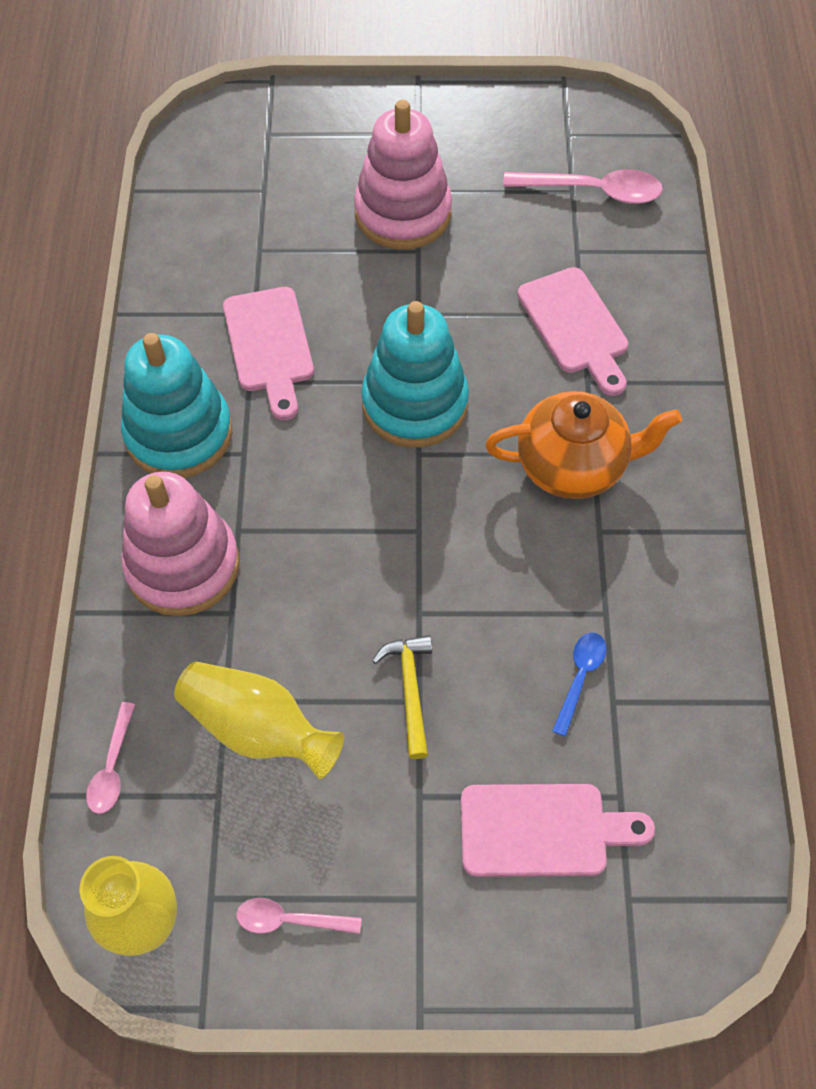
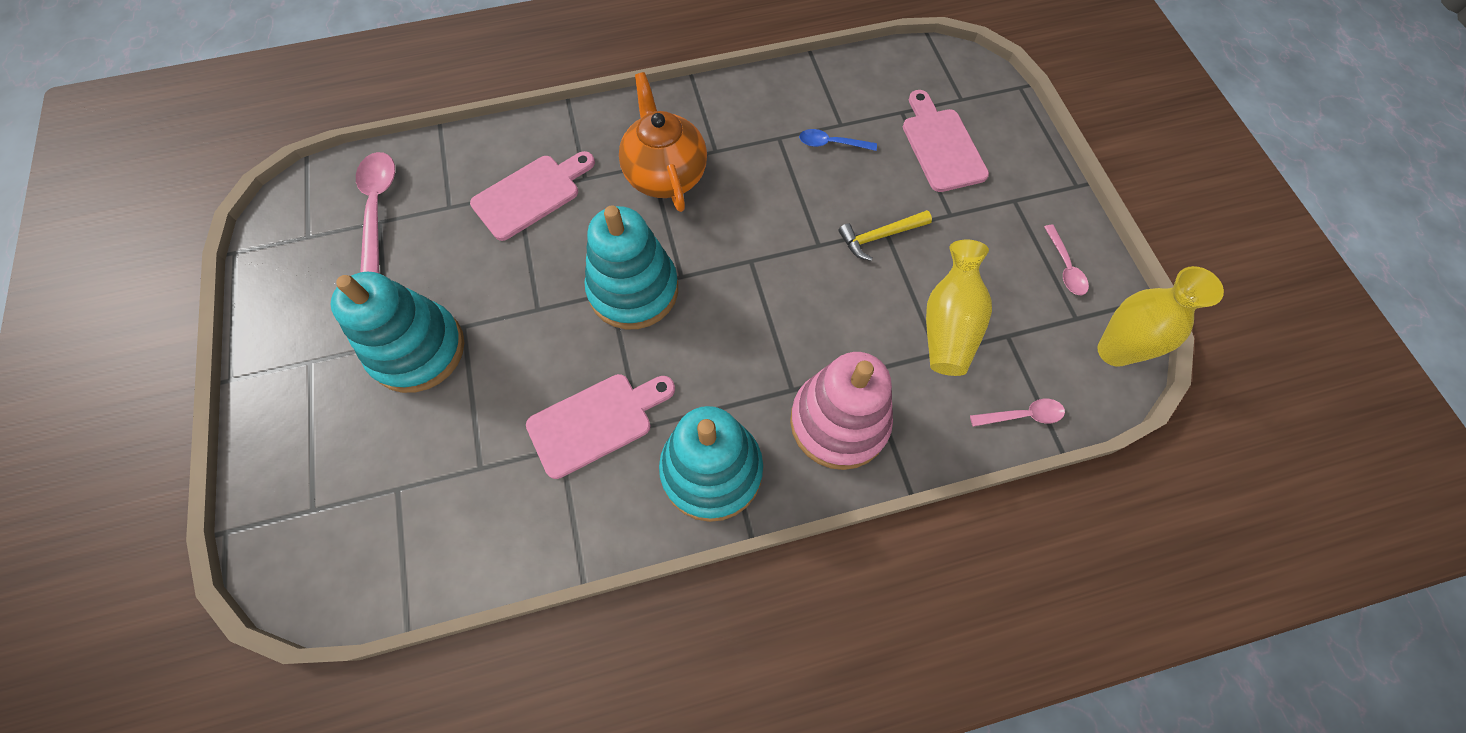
camera: 105 degrees left, 5 degrees up
(403, 213) = (417, 349): pink stacking toy -> turquoise stacking toy

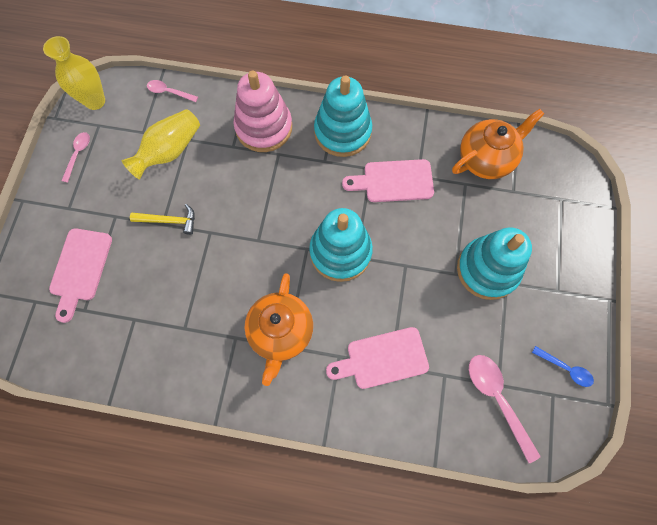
camera: 155 degrees left, 5 degrees up
(378, 206) = (497, 399): pink spoon -> pink spoon turned 135 degrees clockwise
(453, 528) = (486, 159): none -> orange teapot
(831, 143) = (151, 305): blue spoon -> blue spoon (565, 369)

